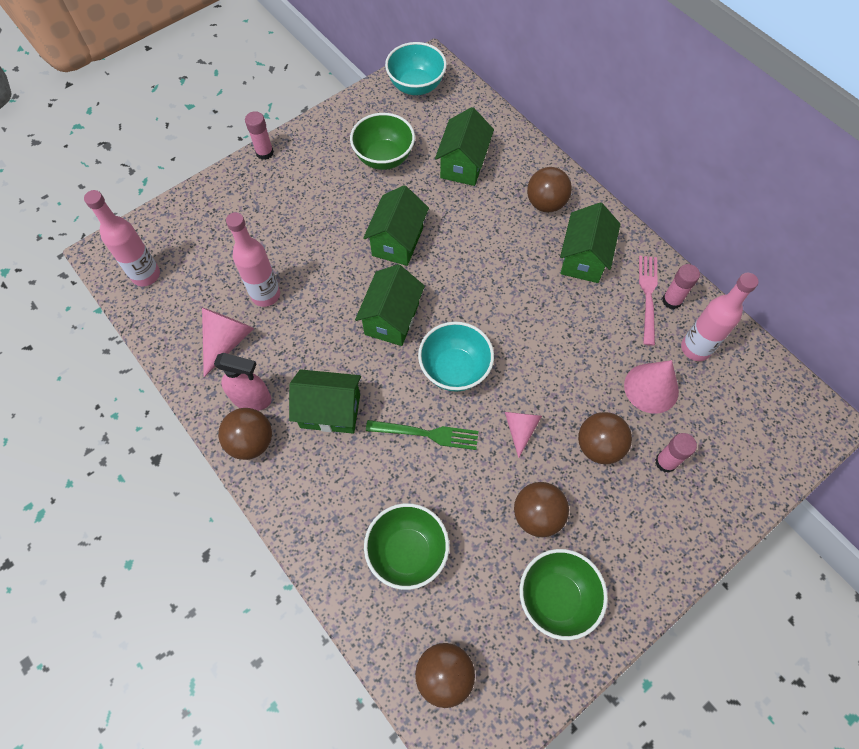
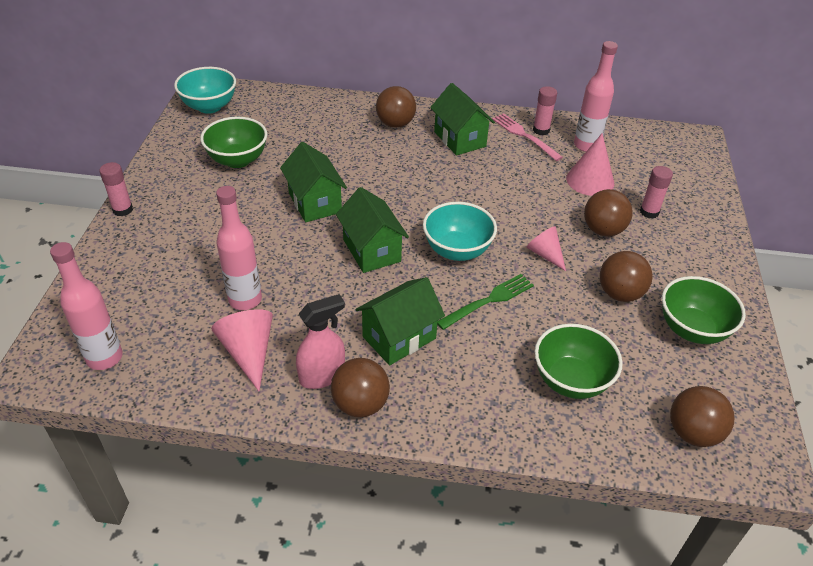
camera: 45 degrees left, 20 degrees down
(463, 164) = (307, 133): green house -> none

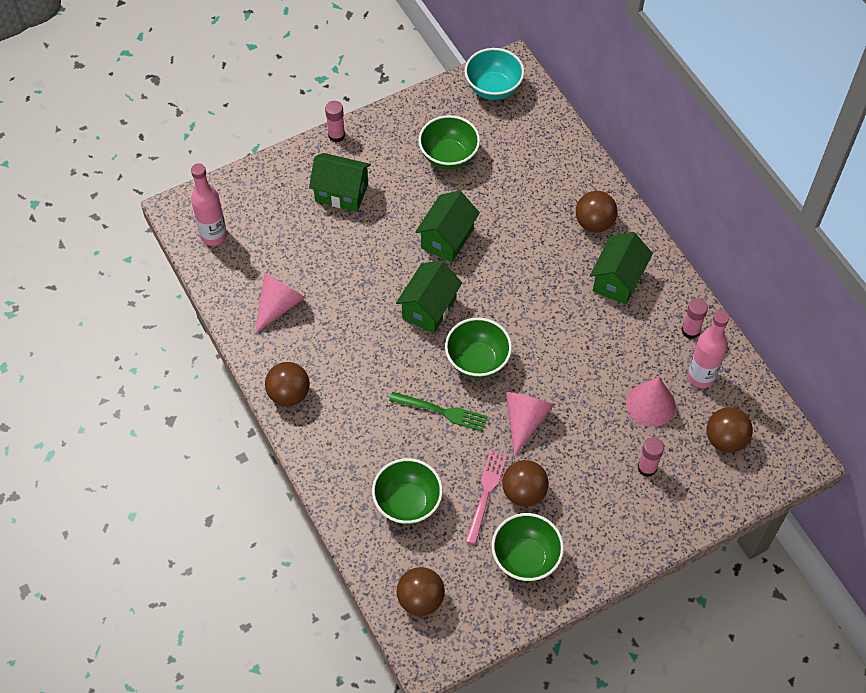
camera: 55 degrees right, 15 degrees up
(245, 300) = (319, 270): pink bottle -> none
(322, 375) = (294, 358): pink spray bottle -> none
(399, 337) = (361, 379): green house -> green house (341, 193)
(457, 250) = (477, 361): turquoise bowl -> green bowl
(524, 135) = (669, 323): pink fork -> pink fork (486, 493)
(545, 254) = (525, 420): pink cone -> pink cone, size x1.51
(603, 230) = (591, 445): brown ball -> brown ball (725, 439)

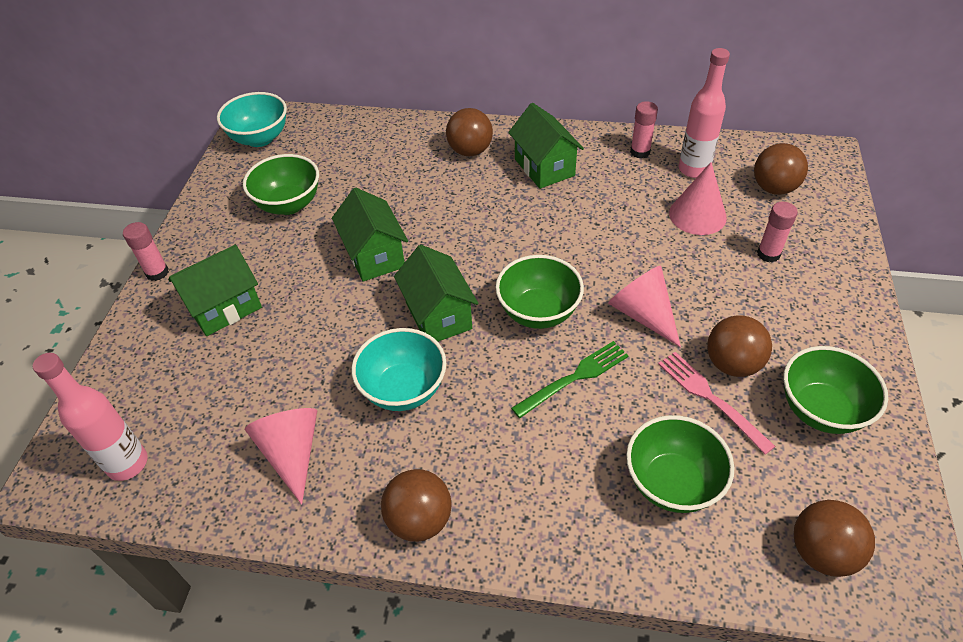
camera: 50 degrees left, 10 degrees down
(361, 329) = (403, 389): none -> turquoise bowl

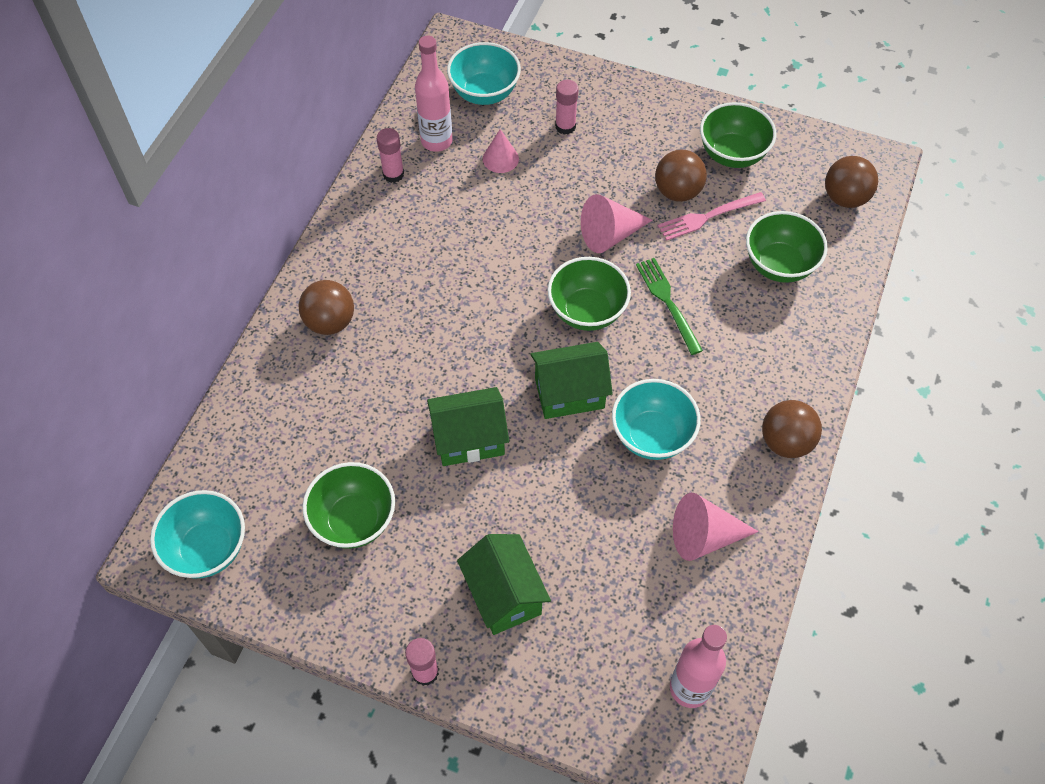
camera: 80 degrees left, 10 degrees up
(544, 167) = (385, 260): green house -> none
(697, 215) = (500, 158): pink cone -> pink cone, size x0.66
(774, 188) = (484, 93): brown ball -> turquoise bowl

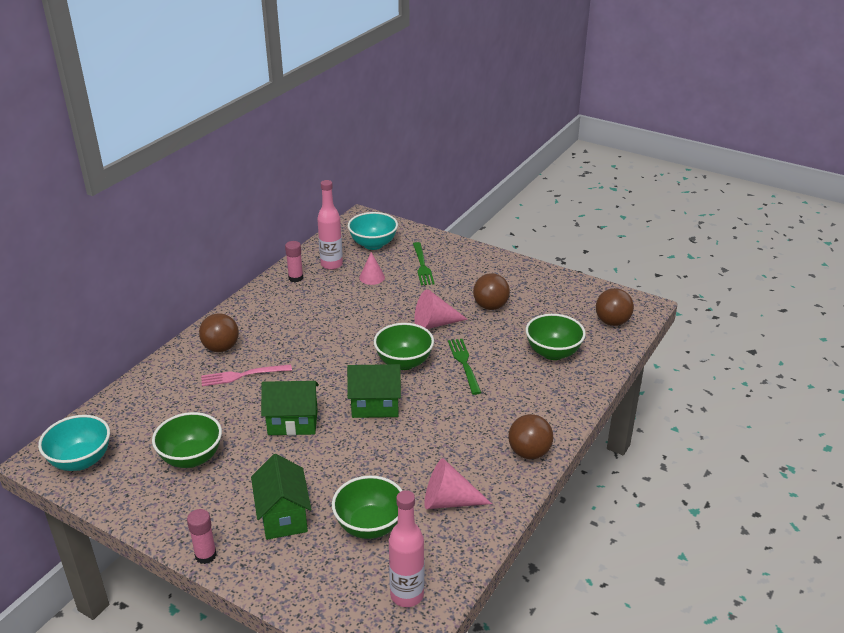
camera: 10 degrees right, 25 degrees down
(565, 126) = (422, 266): pink glue stick -> green fork
(652, 435) = (428, 437): turquoise bowl -> none
(707, 217) = (508, 322): pink fork -> pink fork (242, 375)
(732, 154) = (536, 291): green bowl -> green bowl (370, 525)

